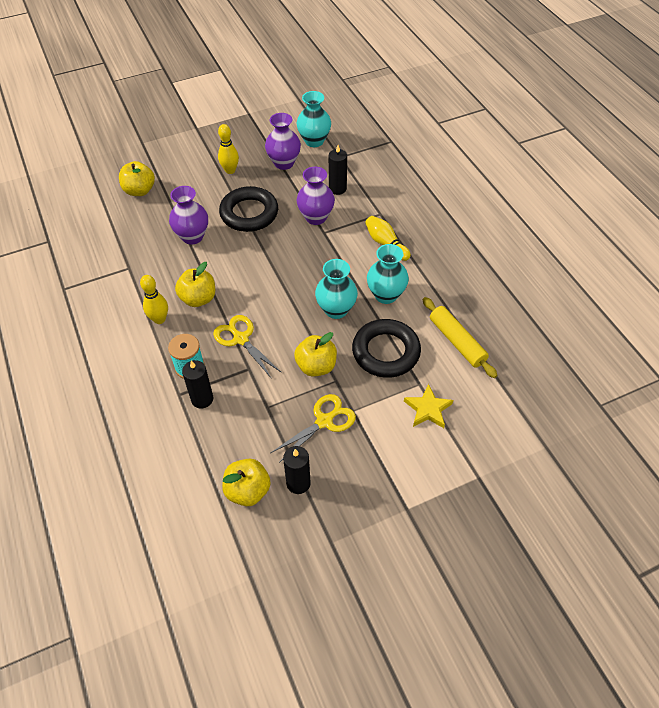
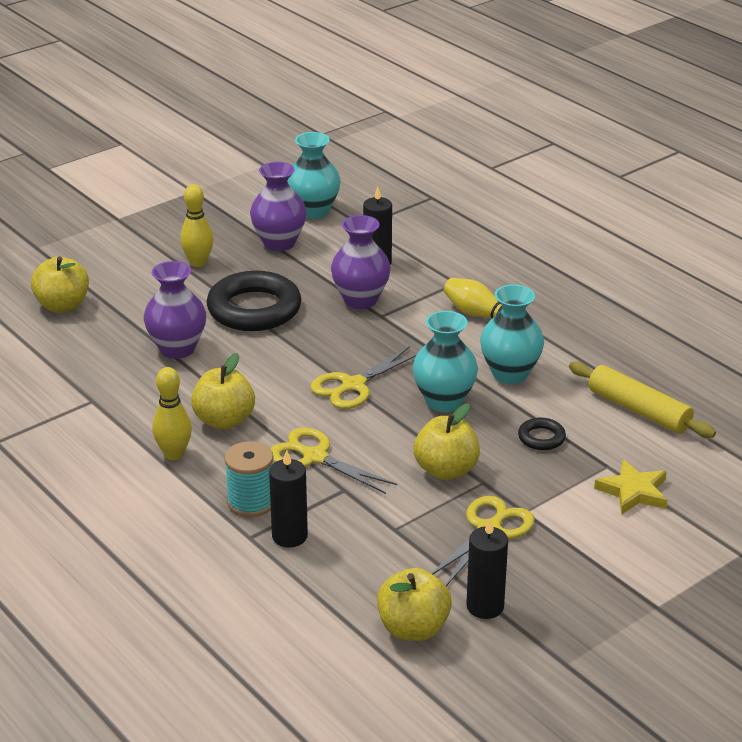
camera: 15 degrees left, 20 degrees down
(285, 286) = (353, 385): none -> yellow scissors
(386, 352) = (541, 438): black ring -> black ring, size x0.45

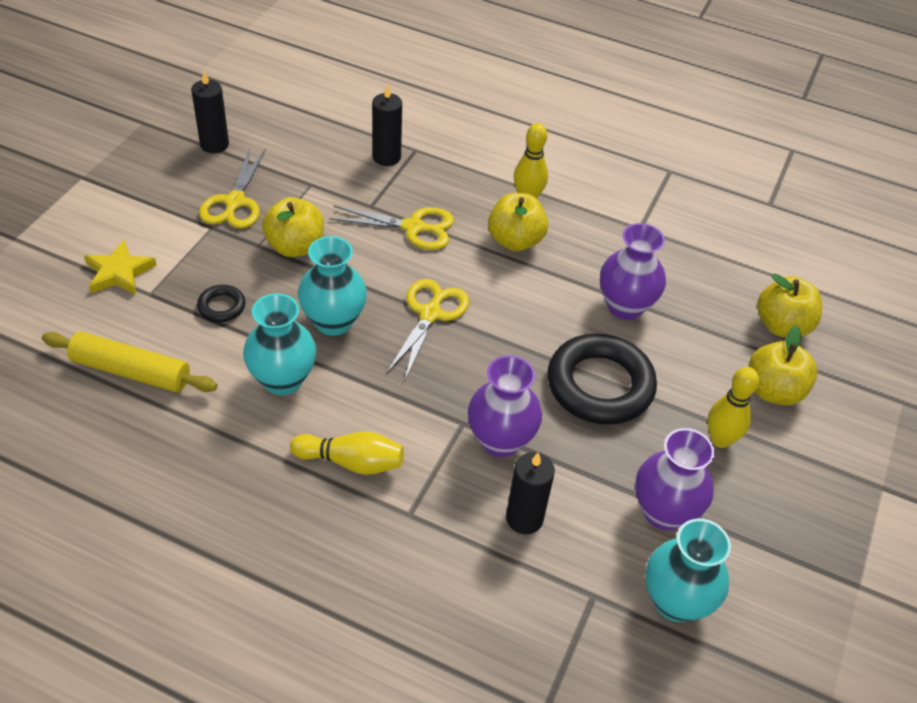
camera: 150 degrees right, 15 degrees up
(251, 502) = (435, 175): turquoise spool -> none
(413, 628) = (259, 118): yellow apple -> yellow apple (773, 391)

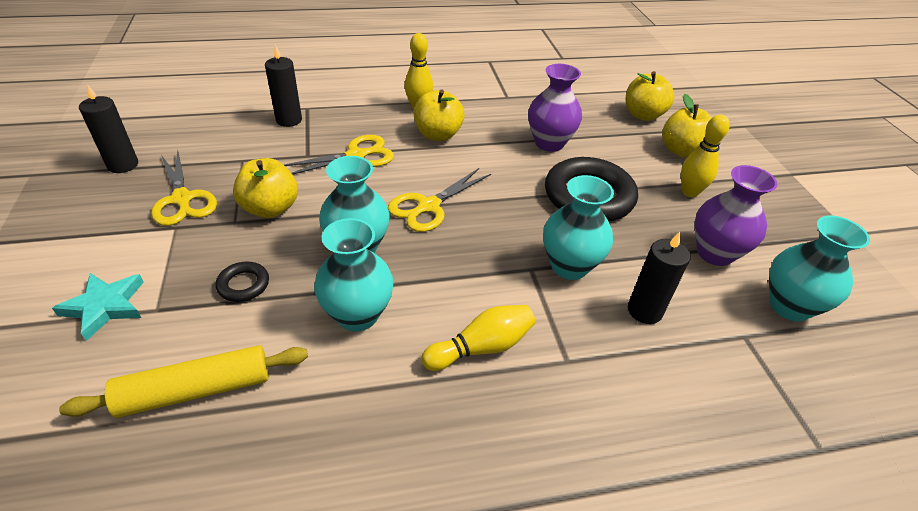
camera: 35 degrees left, 5 degrees down
(119, 272) = (105, 306): yellow star -> turquoise star
(430, 314) = (428, 206): yellow scissors -> yellow scissors turned 120 degrees counterclockwise
(500, 440) = (569, 266): purple vase -> turquoise vase

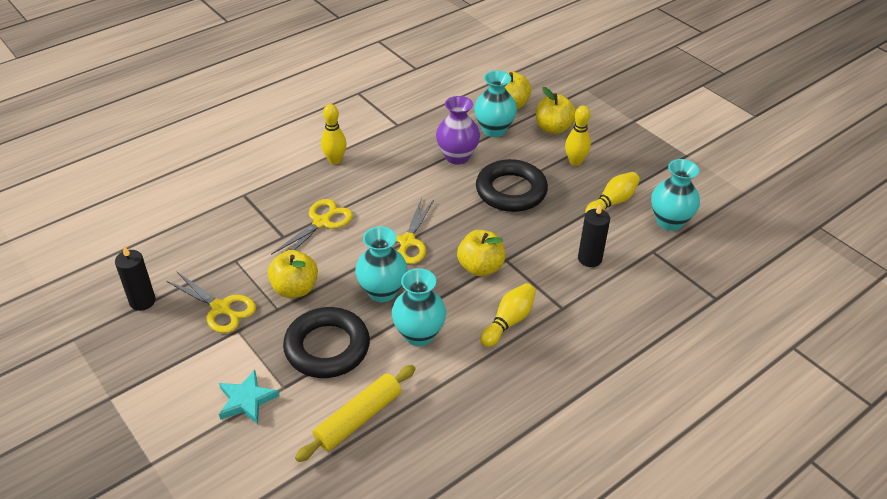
camera: 25 degrees left, 0 degrees up
(243, 285) = (327, 347): black ring -> black ring, size x2.22
(289, 120) = (239, 211): black candle -> none
(438, 135) = (369, 180): yellow apple -> yellow apple (480, 267)
(569, 266) = (528, 248): turquoise vase -> turquoise vase (494, 130)
(715, 253) = (612, 202): purple vase -> yellow bowling pin

